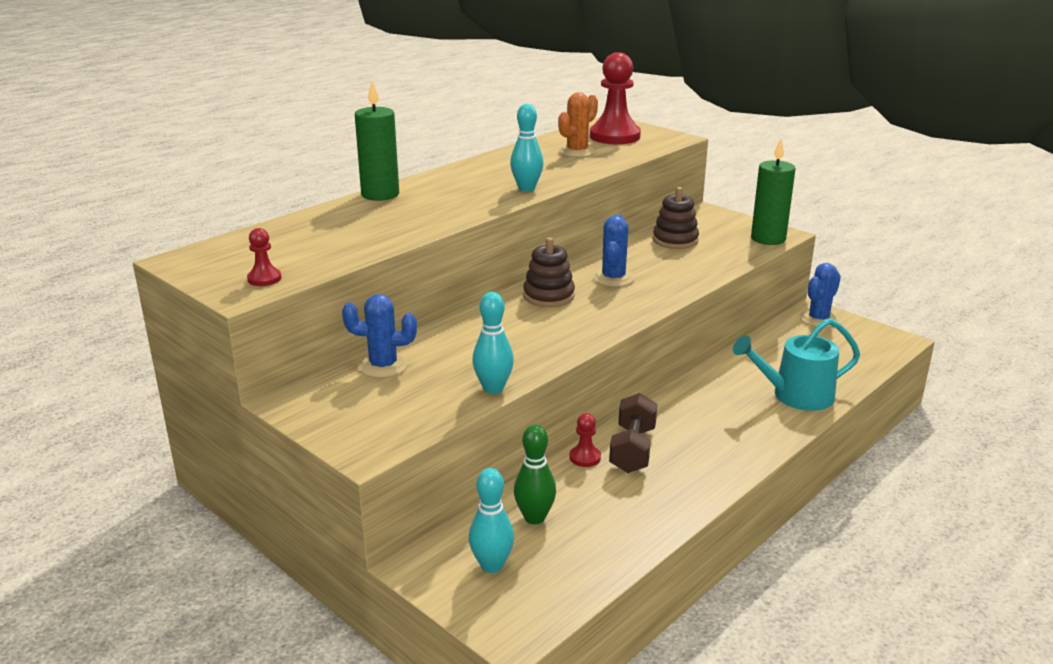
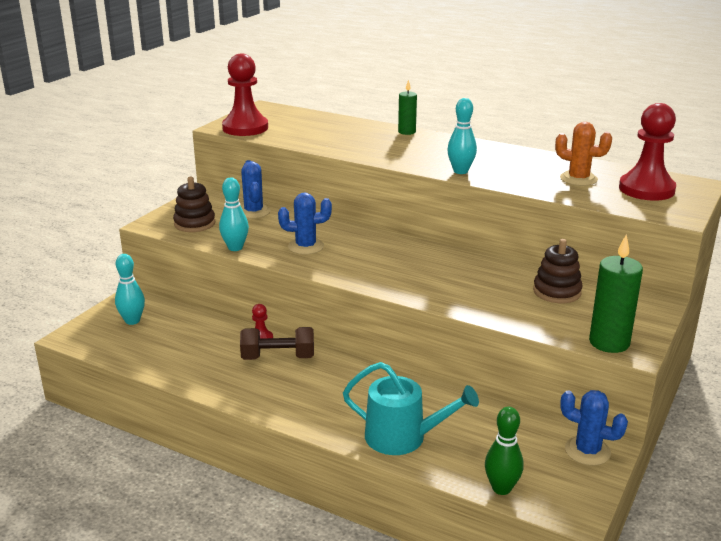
camera: 75 degrees right, 0 degrees up
(264, 279) = (245, 128): red pawn -> red pawn, size x2.19
(380, 194) = (407, 132): green candle -> green candle, size x0.60
(534, 517) = (183, 328): green bowling pin -> green bowling pin (501, 488)
(548, 296) = (390, 249): brown stacking toy -> brown stacking toy (194, 223)
(613, 278) = (443, 270): blue cactus -> blue cactus (306, 246)
(796, 396) = (402, 437): turquoise watering can -> turquoise watering can turned 135 degrees clockwise

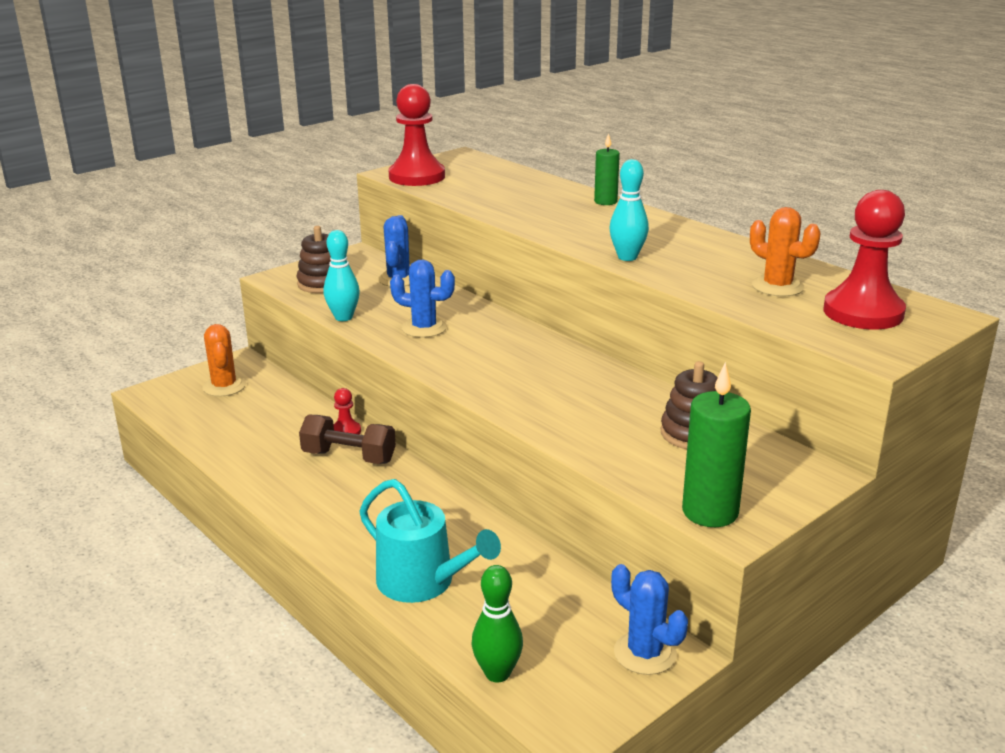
camera: 20 degrees right, 0 degrees up
(132, 321) = (224, 386): turquoise bowling pin -> orange cactus

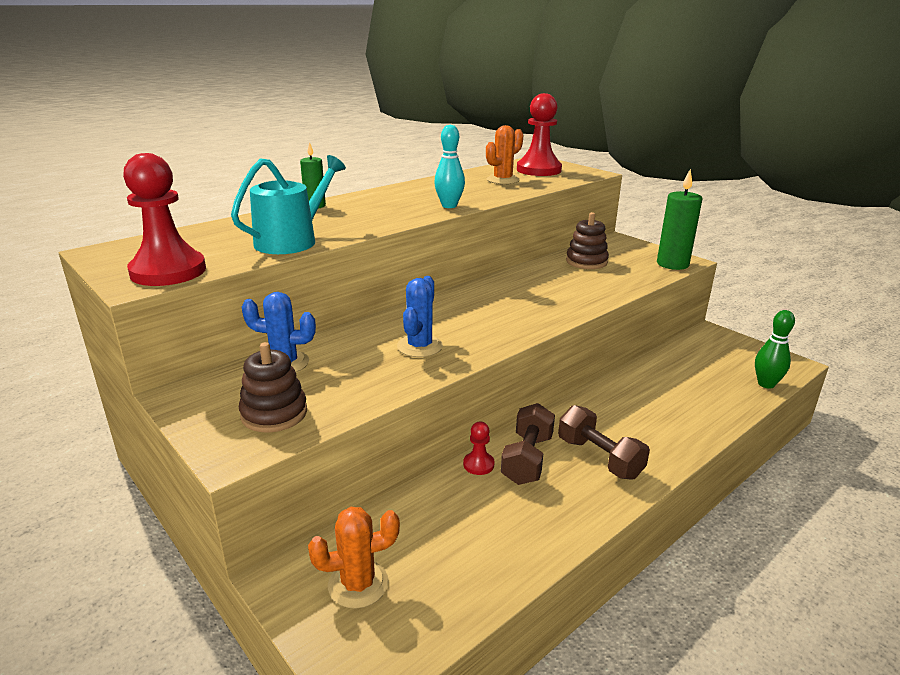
camera: 90 degrees left, 0 degrees up
(343, 317) = (384, 392): turquoise bowling pin -> none
(343, 499) = (599, 458): none -> brown dumbbell
(423, 582) = (694, 413): turquoise watering can -> turquoise watering can (292, 241)
(645, 653) = (716, 340): blue cactus -> none

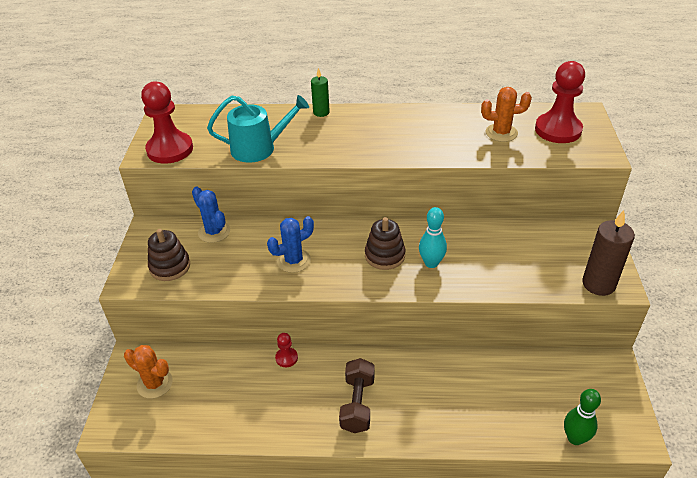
camera: 45 degrees right, 15 degrees up
(449, 206) = (406, 152): turquoise bowling pin -> turquoise bowling pin (431, 263)
(527, 459) = (316, 374): brown dumbbell -> none
(586, 262) = (525, 242): brown stacking toy -> brown stacking toy (385, 255)
(672, 264) = (598, 284): green candle -> brown candle

